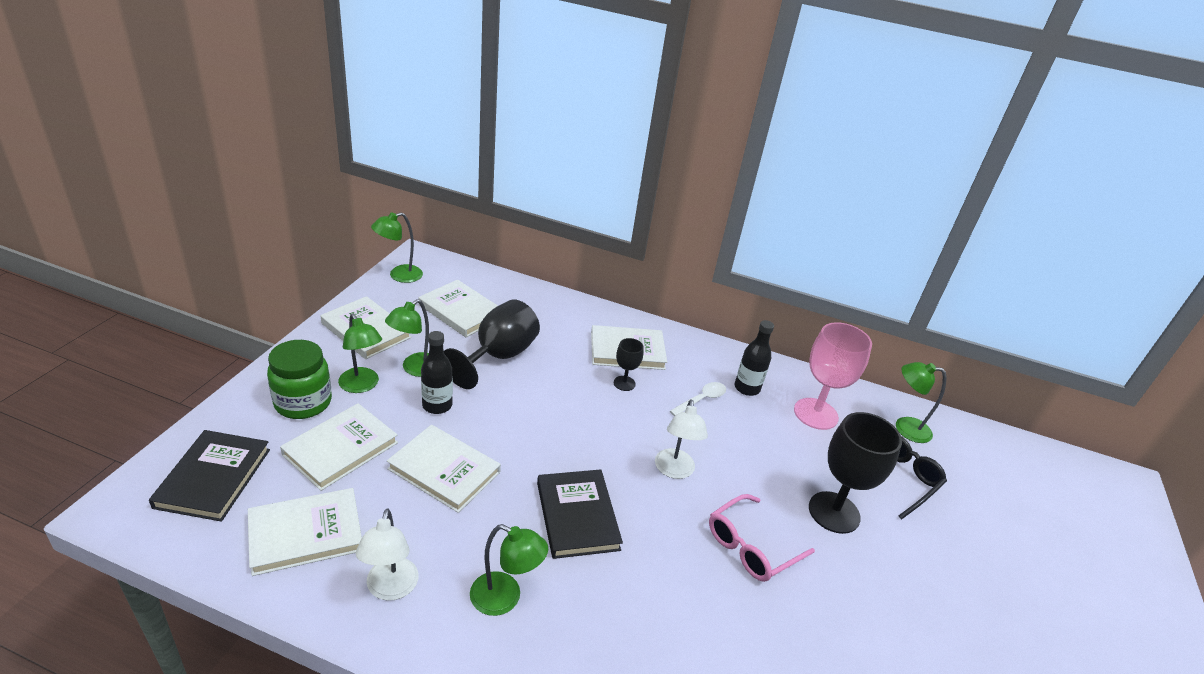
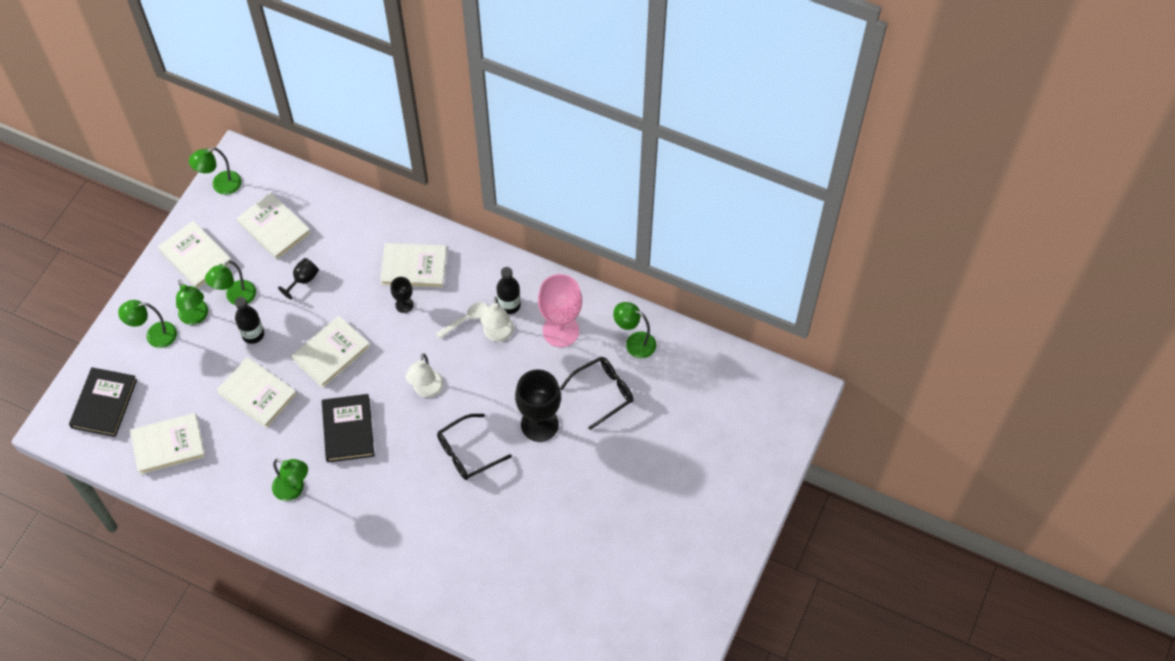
camera: 10 degrees right, 25 degrees up
(303, 403) = (154, 336): green jar -> green lamp
(340, 448) = (185, 377): white book -> white book (331, 353)
(390, 589) = (223, 483): white lamp -> white lamp (498, 335)
(498, 356) = (303, 280): black goblet -> black goblet, size x0.50
(751, 547) = (467, 452): pink glasses -> black glasses

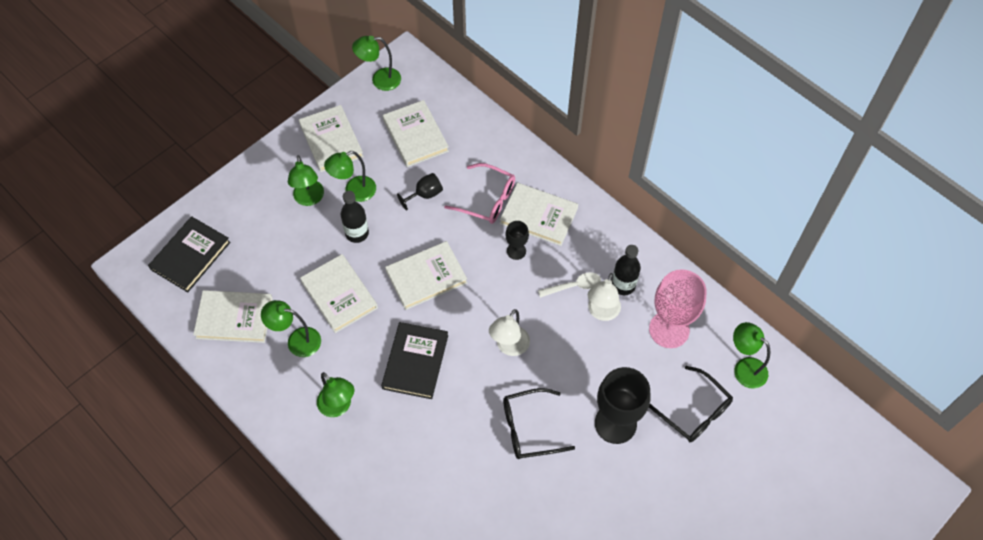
camera: 20 degrees right, 0 degrees up
(154, 336) = (263, 205): green lamp -> green lamp (297, 341)
(362, 267) = (487, 199): none -> pink glasses
(603, 392) = (694, 411): black glasses -> black glasses turned 60 degrees clockwise

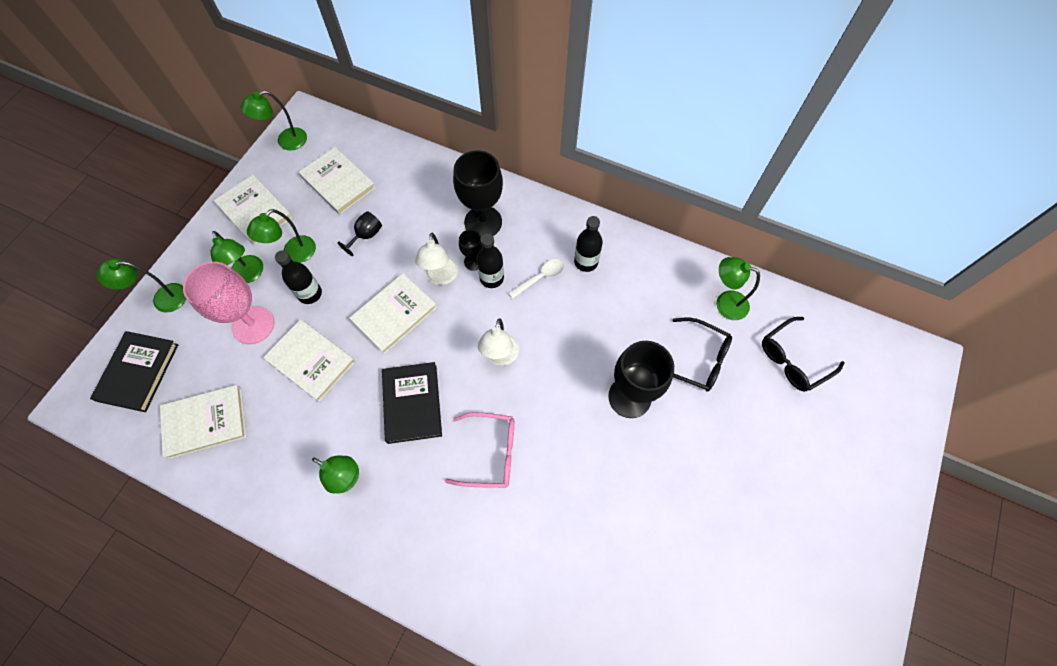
camera: 20 degrees left, 5 degrees up
(297, 341) = (281, 423): green lamp -> green lamp (163, 299)
(487, 199) = (428, 222): pink glasses -> pink glasses (490, 453)
(527, 272) = (491, 278): none -> black bottle
(529, 428) = (549, 431): black glasses -> black glasses (793, 359)
(538, 216) = (483, 222): white book -> black goblet
(601, 312) = (575, 294): white lamp -> white lamp (441, 277)
(669, 329) = (643, 290): pink goblet -> pink goblet (253, 325)

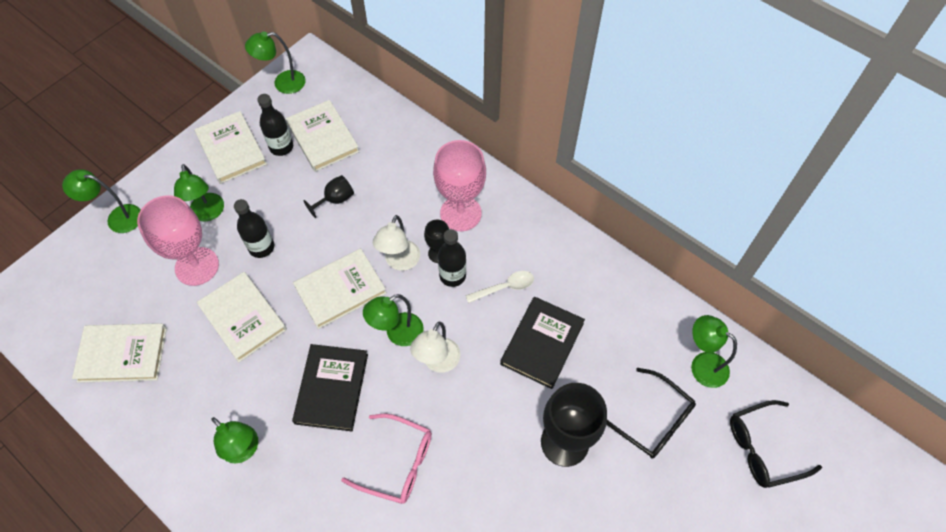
camera: 15 degrees right, 5 degrees down
(138, 372) = (73, 287): black book -> black book (542, 343)
(294, 254) = (257, 202): green lamp -> green lamp (397, 333)
(483, 222) = (460, 213): black goblet -> pink goblet
(586, 262) = (559, 282): black bottle -> black bottle (281, 147)

